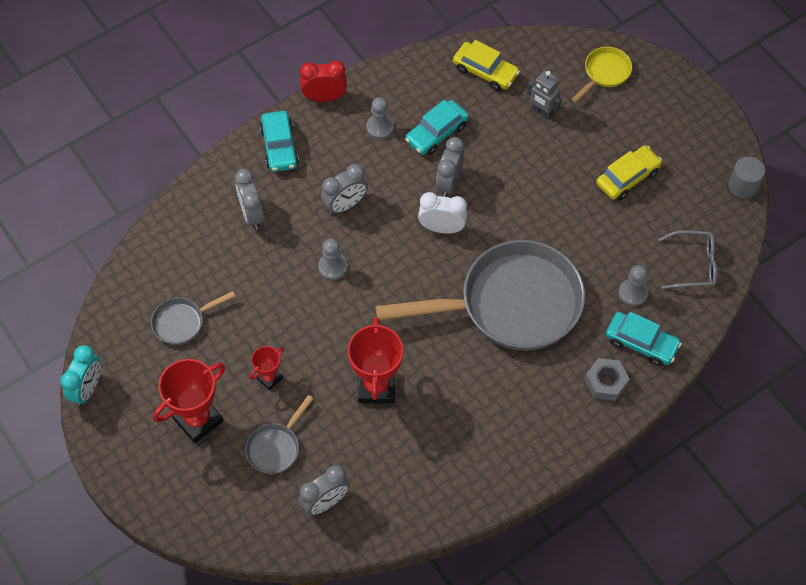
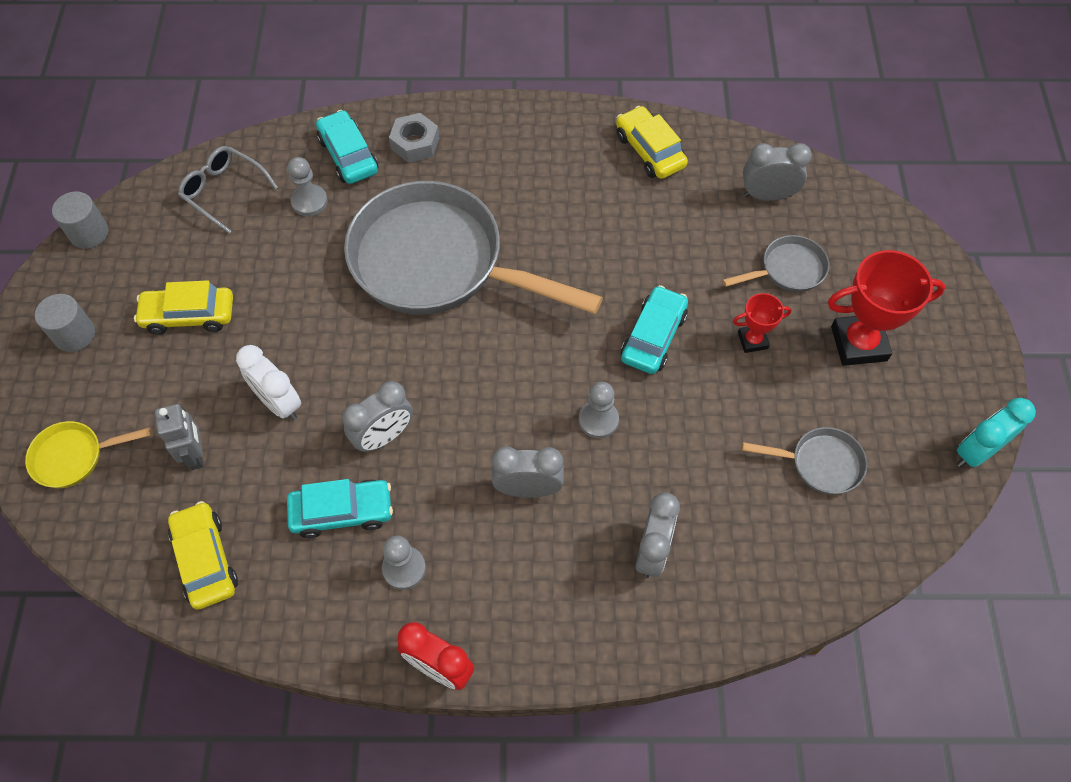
camera: 145 degrees left, 0 degrees up
(279, 147) = (553, 629): turquoise car -> turquoise car (653, 337)
(376, 387) = (642, 266): red trophy -> none
(436, 486) = (649, 151): none -> yellow car
(442, 228) = (438, 388): white clock -> white clock (279, 403)
(679, 128) = (74, 334): none -> grey cylinder

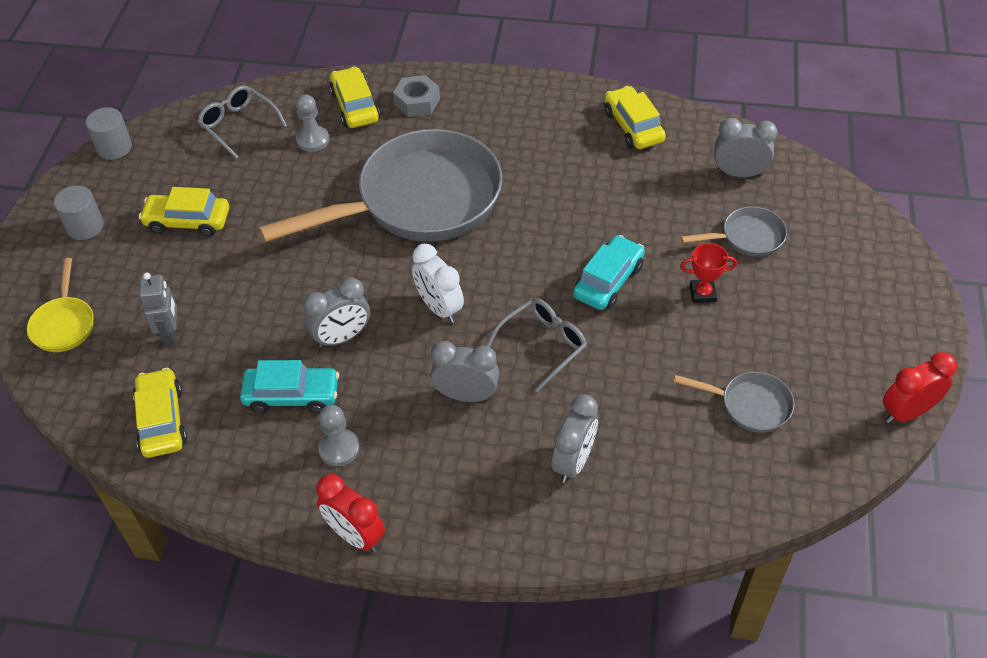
camera: 10 degrees right, 10 degrees down
(74, 457) = (64, 324): yellow pan -> yellow pan turned 90 degrees counterclockwise
(279, 403) = (253, 300): white clock -> white clock (439, 308)
(348, 155) = (355, 106): turquoise car -> yellow car
(438, 263) = (419, 201): grey pan -> grey pan turned 120 degrees clockwise
(598, 420) = (543, 345): grey pawn -> grey glasses
(858, 343) = (805, 306): red trophy -> none
(976, 452) = (907, 412): turquoise clock -> red clock

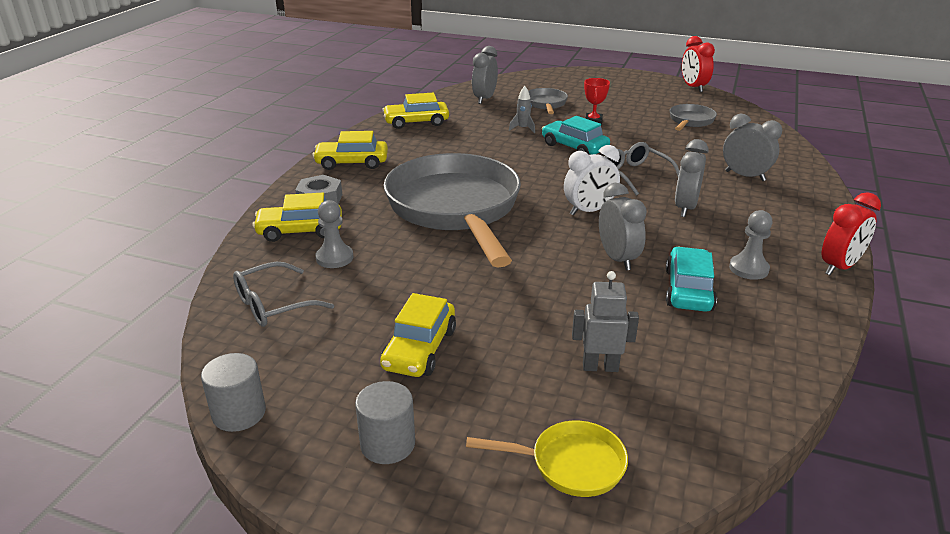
camera: 80 degrees left, 20 degrees down
(162, 420) = (727, 376): yellow car -> yellow car (352, 163)
(650, 225) = (523, 129): none -> grey rocket

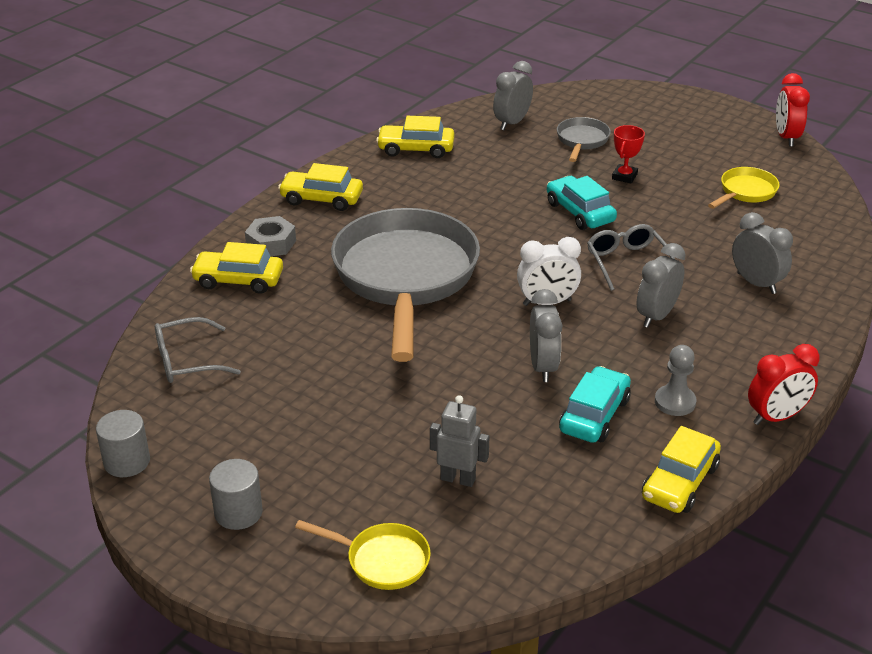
camera: 15 degrees right, 5 degrees up
(334, 258) = (260, 318): grey pawn -> none
(419, 349) = (301, 430): yellow car -> yellow car (680, 482)
(523, 129) = (534, 176): grey rocket -> none
(690, 121) = (745, 192): grey pan -> yellow pan

